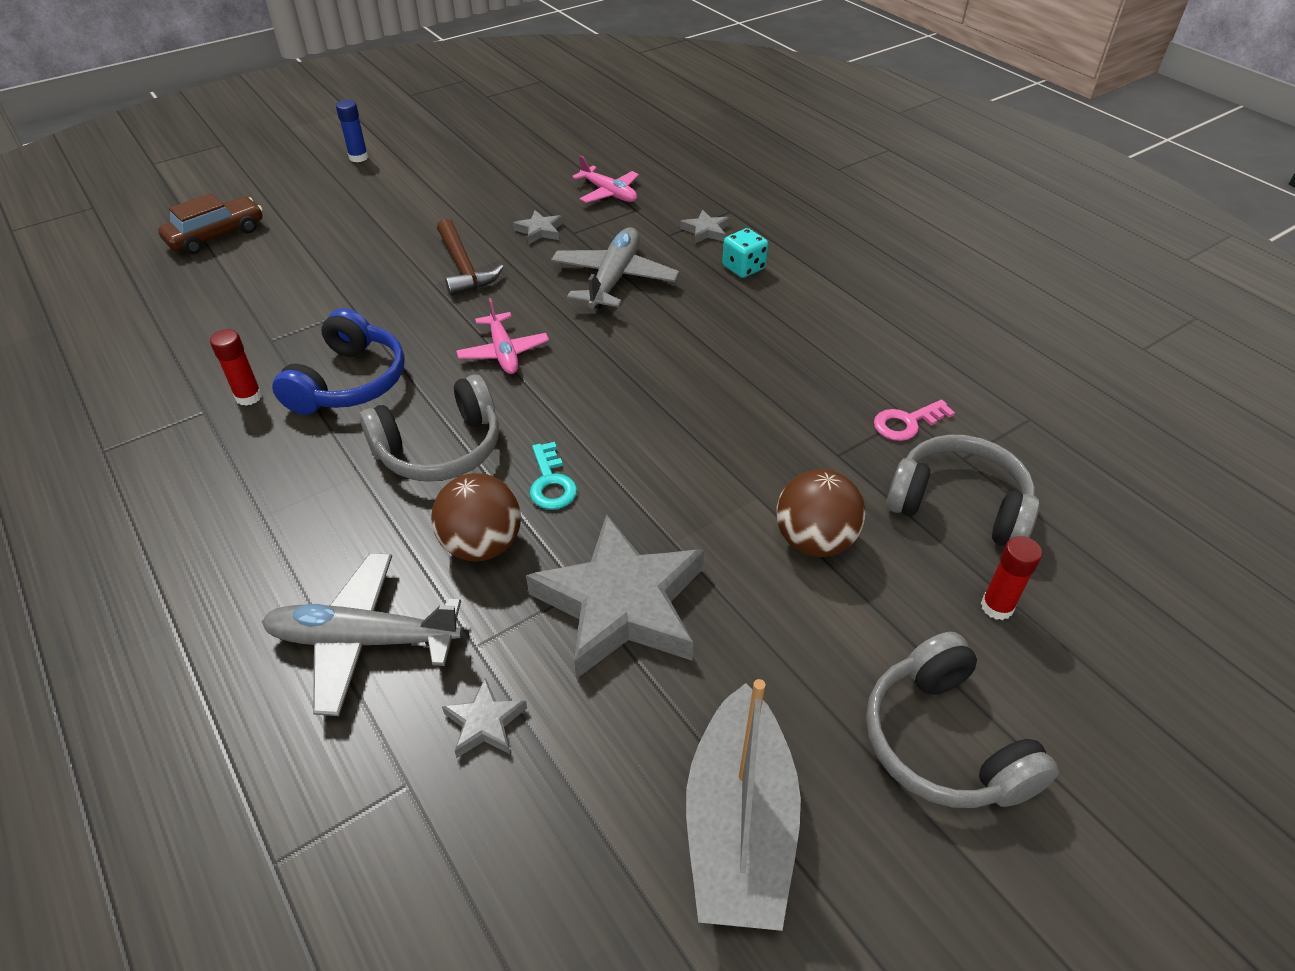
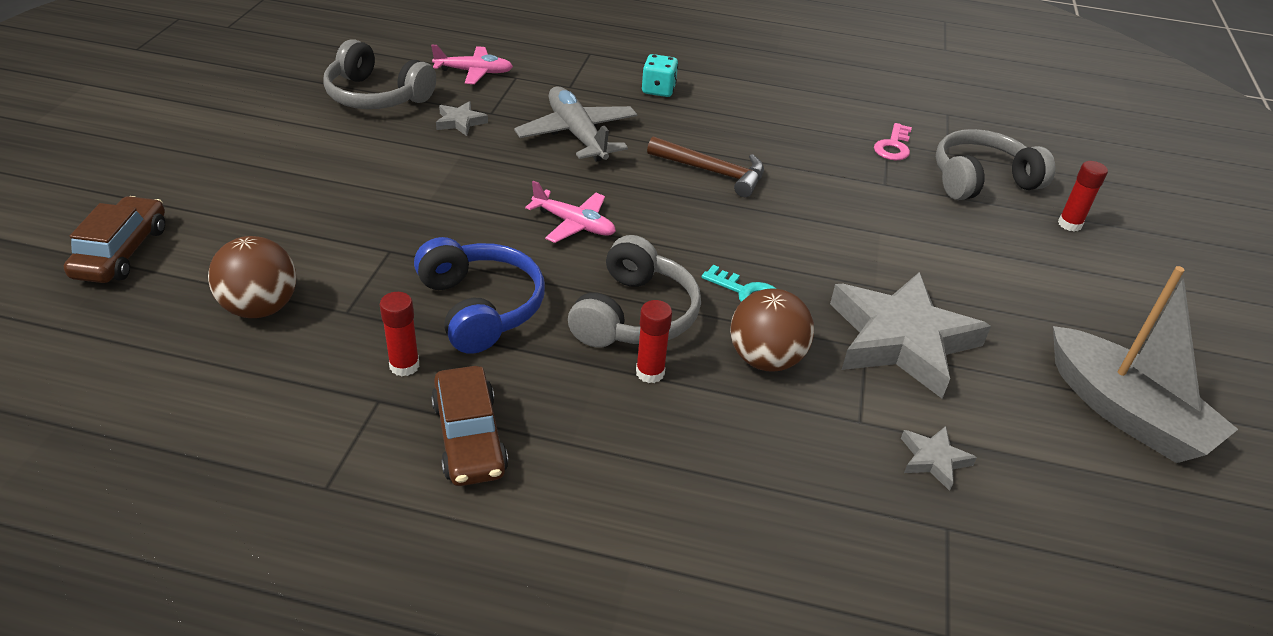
camera: 45 degrees left, 5 degrees down
(212, 470) = (469, 437): none -> brown car
(358, 157) = (173, 123): blue glue stick -> none
(363, 640) = (785, 469): grey plane -> none
(384, 500) = (650, 372): none -> red glue stick
(464, 267) = (438, 176): brown hammer -> brown hammer (713, 172)
(705, 231) = (593, 74): grey star -> none
(814, 541) = (944, 240): brown ball -> brown ball (260, 308)
(944, 742) = (1141, 306): grey headphones -> grey headphones (376, 96)

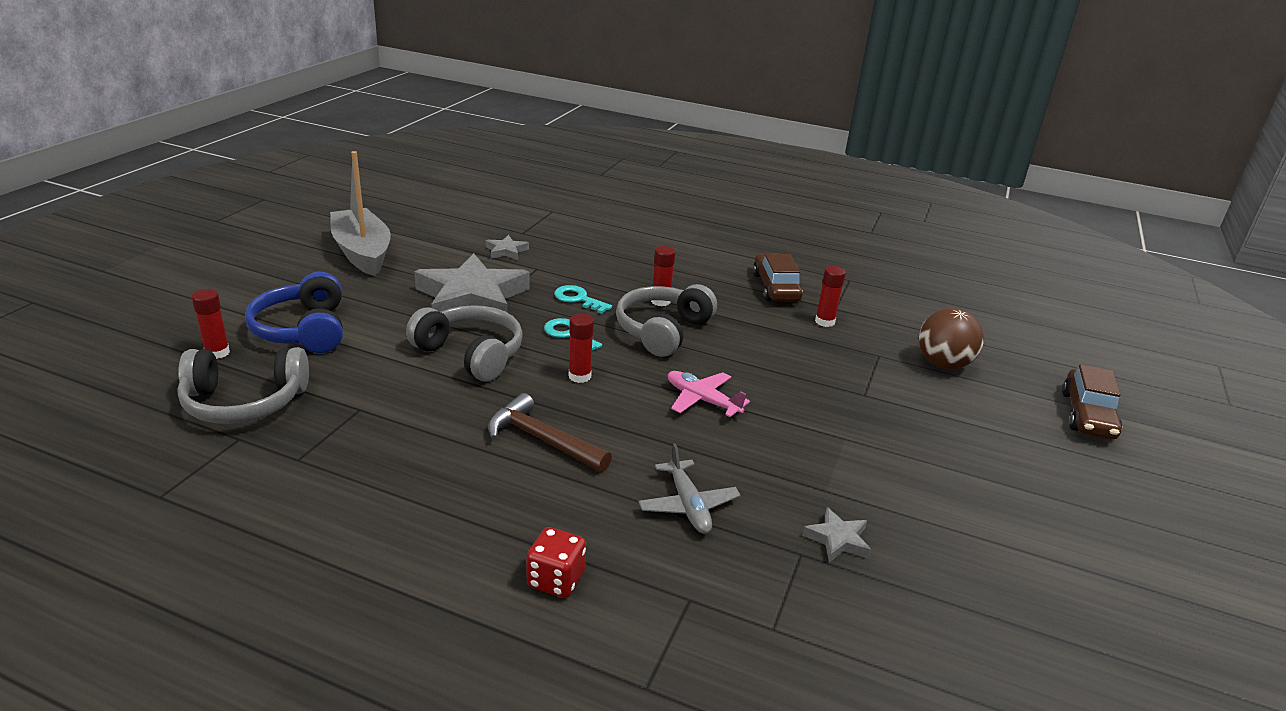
camera: 170 degrees left, 10 degrees down
(376, 96) = (967, 600): grey headphones -> grey headphones (471, 354)
(474, 72) = (840, 646): pink plane -> none
(480, 307) = (779, 347): blue headphones -> blue headphones (303, 330)
(577, 134) = (688, 505): grey plane -> grey plane, size x0.65
(658, 90) = (556, 579): turquoise dice -> red dice
(709, 238) = (579, 376): none -> red glue stick
(765, 359) = (578, 299): brown ball -> turquoise key
(893, 146) = (298, 452): pink key -> none

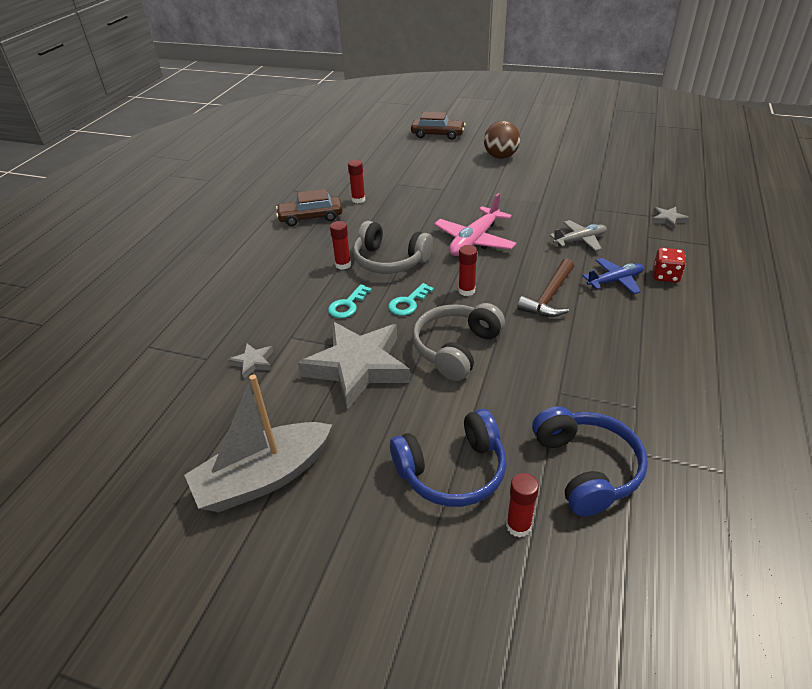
camera: 90 degrees left, 10 degrees up
(244, 402) = (586, 468): grey headphones -> blue headphones
(560, 514) = (615, 281): none -> blue plane
(702, 400) = (474, 241): pink plane -> pink plane, size x1.54
(837, 539) = (578, 199): grey star -> grey star (667, 220)
(943, 364) = (400, 165): brown ball -> brown ball (500, 156)

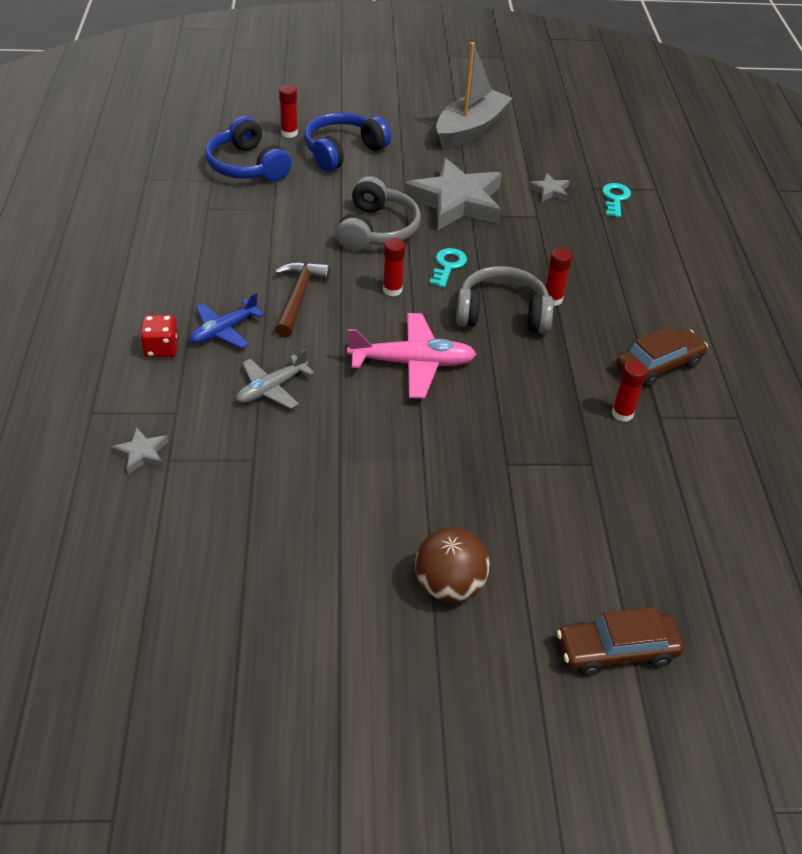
camera: 155 degrees right, 5 degrees up
(347, 305) = (509, 253): turquoise key -> turquoise key (615, 198)
(474, 241) = (413, 363): pink plane -> pink plane turned 75 degrees clockwise

